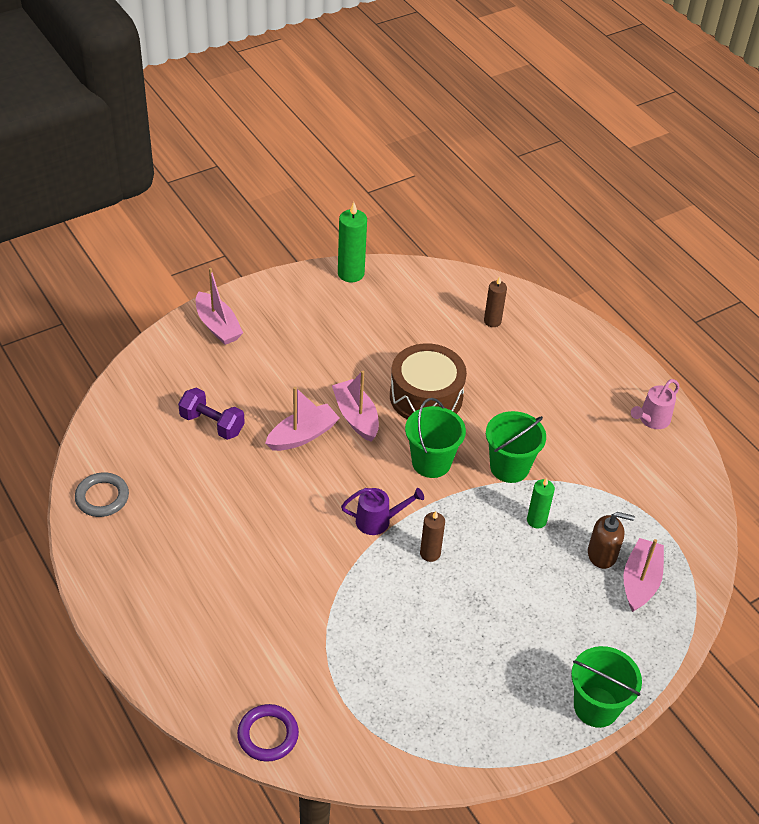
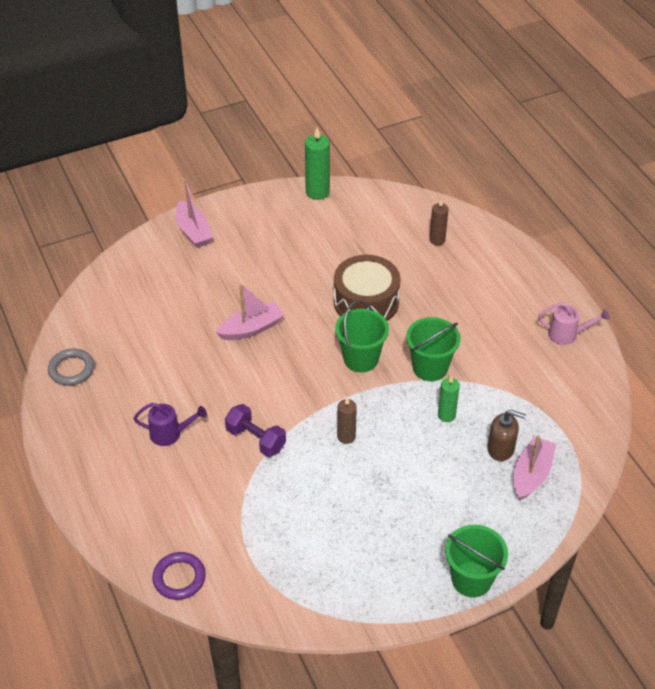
camera: 10 degrees right, 0 degrees up
(212, 424) = (175, 314): purple dumbbell -> purple dumbbell (256, 439)
(356, 417) = (301, 315): pink boat -> none
(378, 521) = (305, 406): purple watering can -> purple watering can (170, 434)
(651, 420) = (567, 335): pink watering can -> pink watering can turned 135 degrees counterclockwise

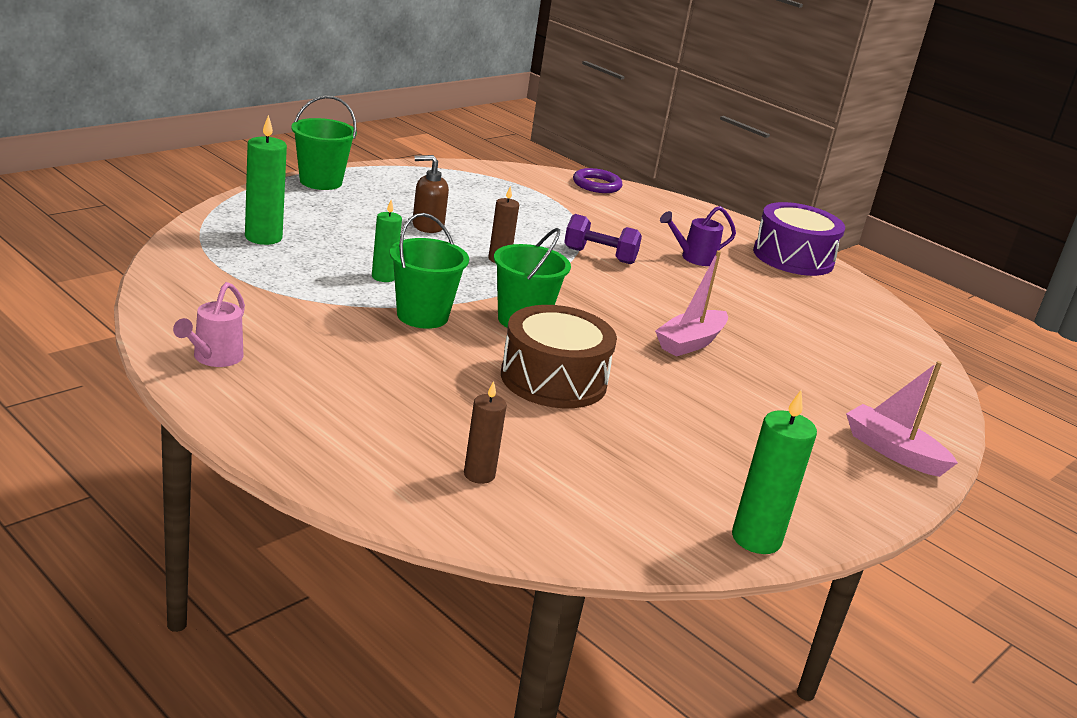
camera: 155 degrees right, 20 degrees down
(71, 369) = (855, 299): grey ring -> none
(71, 432) = (793, 257): none -> purple drum
(501, 449) = (305, 254): brown soap dispenser -> brown soap dispenser (427, 226)
(531, 474) = (263, 237): pink boat -> green candle
(567, 335) = (213, 358): pink watering can -> pink watering can turned 60 degrees counterclockwise

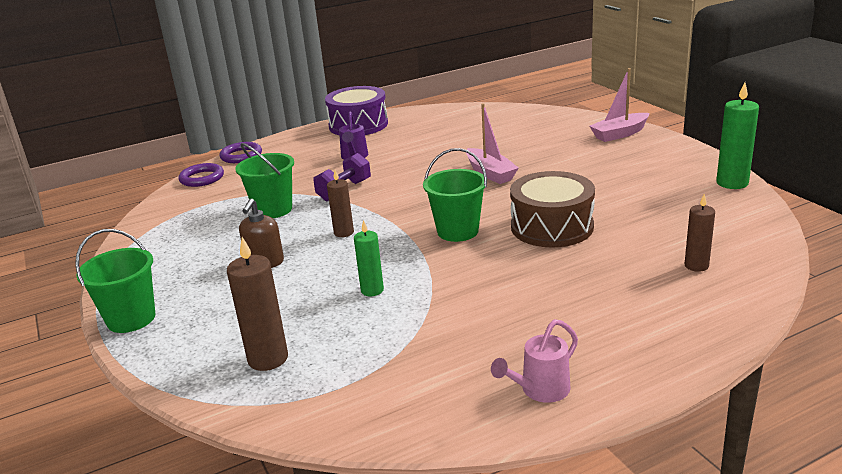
camera: 65 degrees left, 0 degrees up
(213, 358) = (540, 390): pink watering can -> pink watering can turned 105 degrees clockwise
(263, 237) = (268, 359): green candle -> brown candle
(422, 316) = (450, 275): green bucket -> green bucket (273, 210)
(662, 199) = (241, 156): none -> purple ring

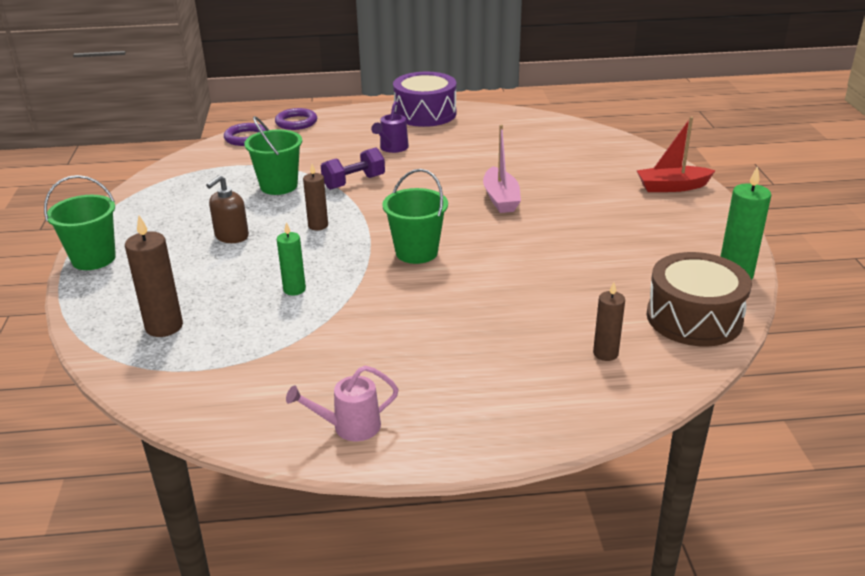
camera: 20 degrees right, 5 degrees up
(552, 227) = (506, 272): brown drum -> brown drum (694, 318)
(619, 134) = (672, 187): pink boat -> red boat

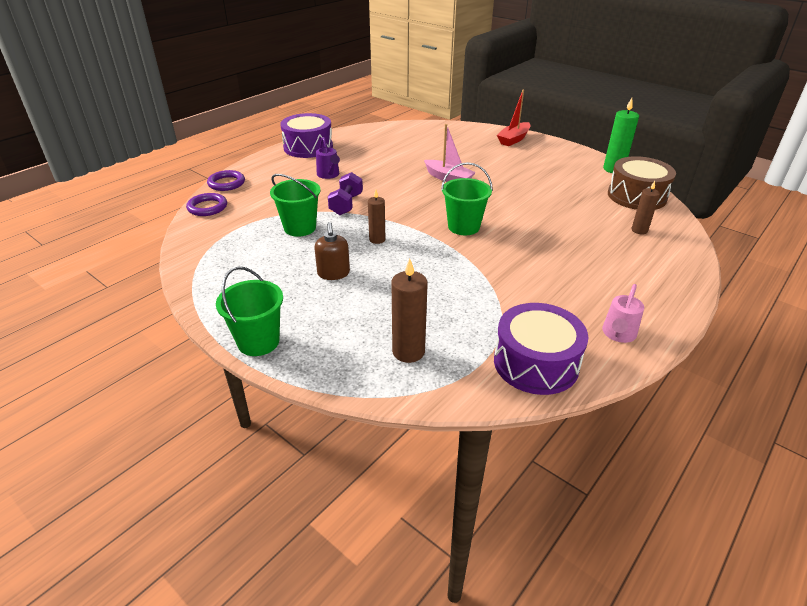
camera: 45 degrees left, 5 degrees up
(232, 398) = (536, 363): none -> purple drum
(294, 289) = (440, 282): green candle -> none

